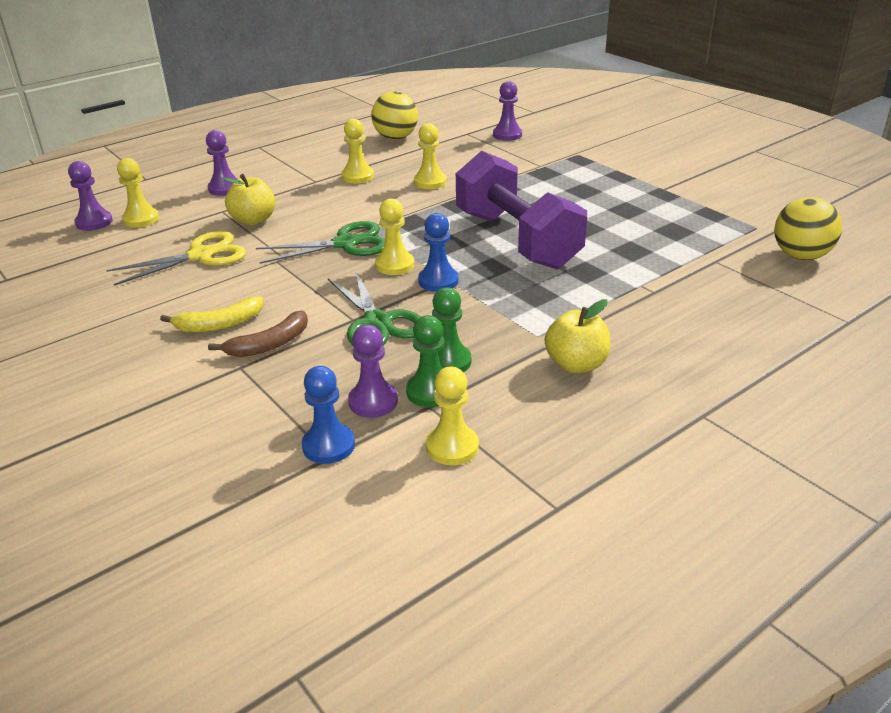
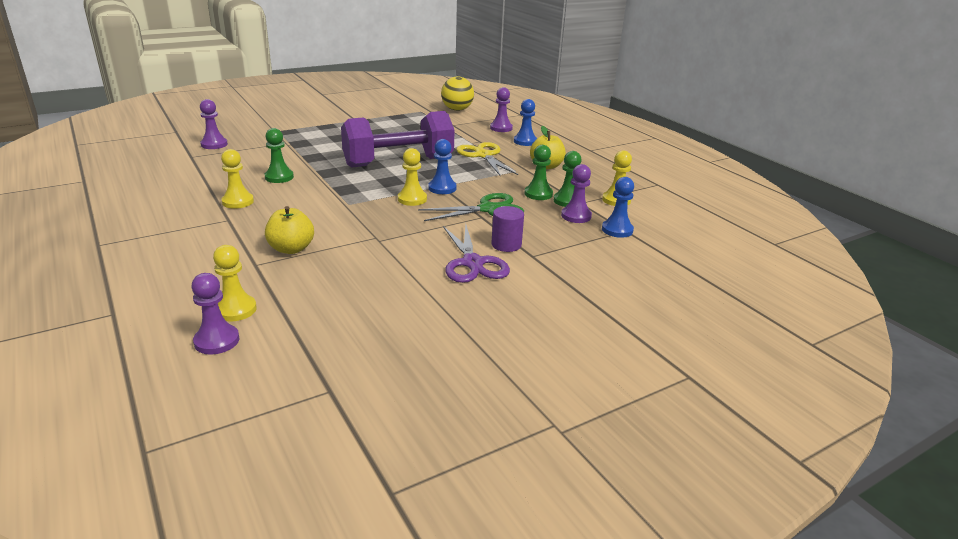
camera: 85 degrees left, 5 degrees down
(201, 255) = (348, 273): yellow scissors -> yellow scissors (483, 155)
(220, 324) = (473, 263): yellow banana -> purple scissors
(225, 188) = (199, 263): purple pawn -> purple pawn (501, 128)
(269, 344) = (506, 245): brown banana -> purple cylinder
(346, 244) = (367, 213): green scissors -> none
(396, 138) = (165, 181): yellow ball -> none
(430, 182) = (279, 177): yellow pawn -> green pawn
(688, 336) = (525, 141): none -> blue pawn

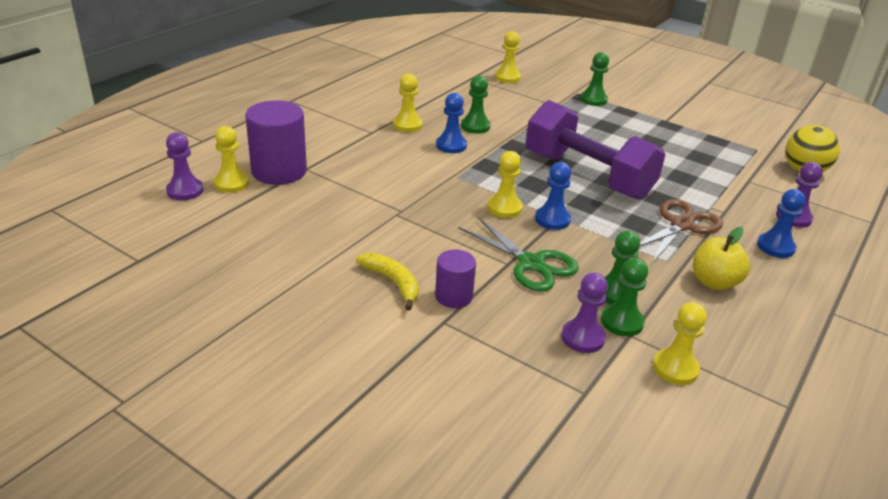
camera: 65 degrees right, 5 degrees up
(214, 144) = (507, 77): purple pawn -> yellow pawn
(243, 279) = (279, 171): none -> purple cylinder
(291, 249) = (344, 176): yellow apple -> none
(296, 129) = (593, 100): none -> green pawn
(473, 263) = (393, 282): purple scissors -> yellow banana
(483, 155) = (681, 225): yellow scissors -> brown scissors
(617, 230) = (577, 384): blue pawn -> blue pawn (451, 145)

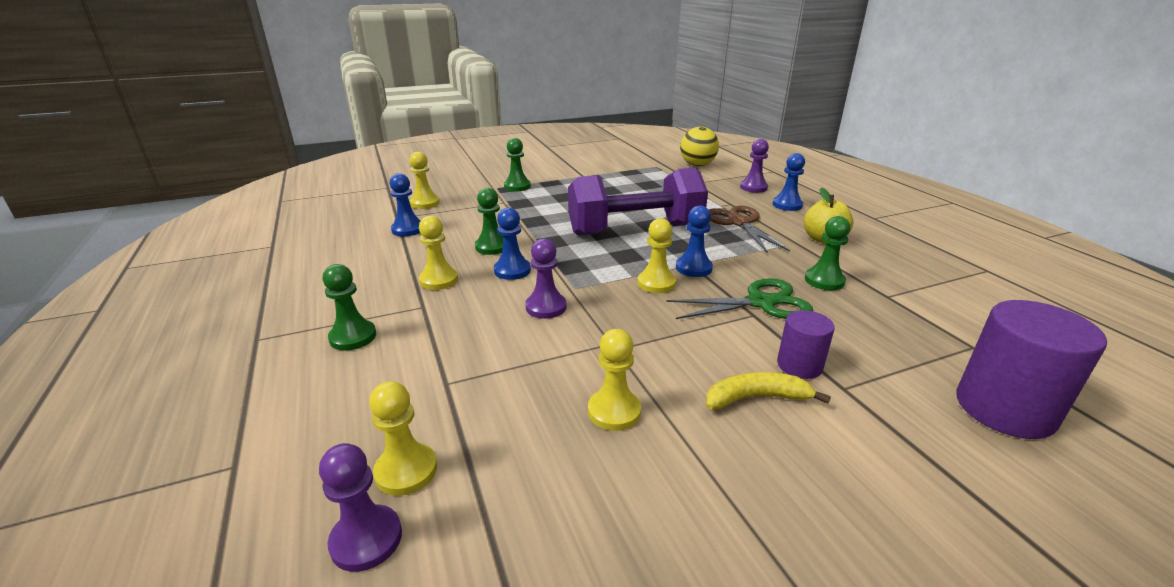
camera: 55 degrees left, 5 degrees down
(279, 171) = (426, 409): purple cylinder -> purple cylinder (1004, 409)
(459, 88) = (408, 229): none -> blue pawn
(582, 338) = (888, 318): purple pawn -> purple pawn (546, 307)
(622, 322) = (868, 293): green pawn -> green pawn (353, 337)
(675, 368) = (938, 294): yellow pawn -> yellow pawn (614, 411)

